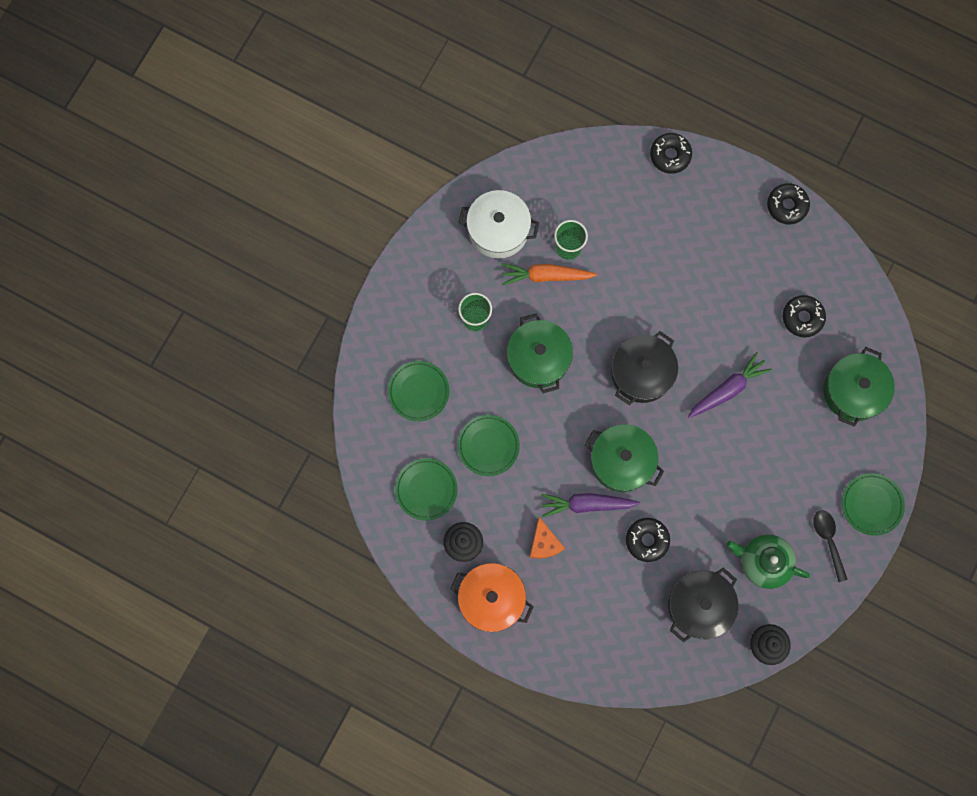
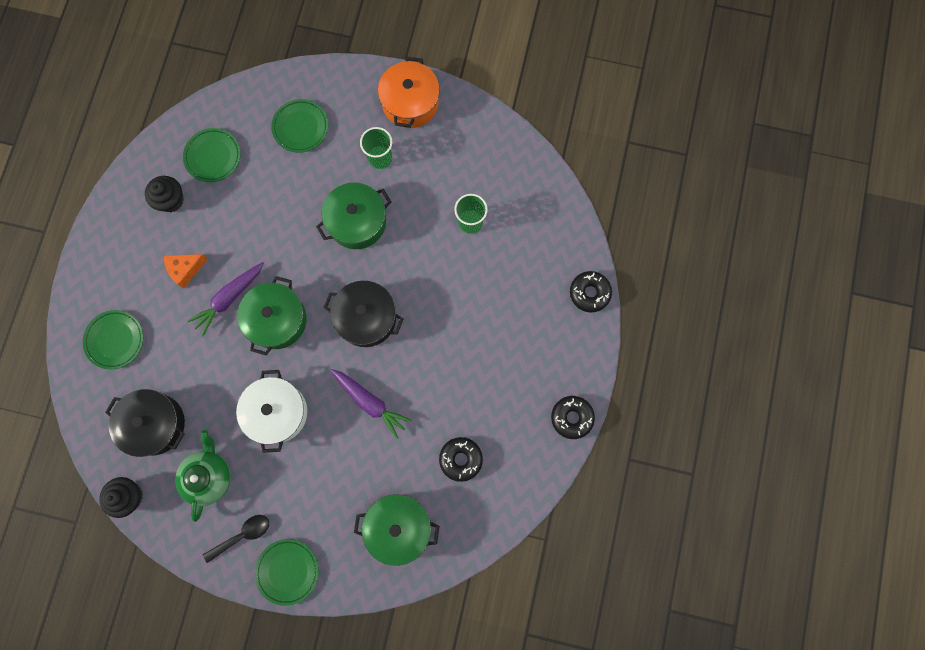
camera: 75 degrees right, 0 degrees up
(488, 446) = (264, 199): green plate -> green plate (115, 340)
(491, 598) = (126, 236): orange pot -> orange pot (410, 103)
(498, 230) = (470, 156): white pot -> white pot (277, 412)
(546, 276) = (437, 209): orange carrot -> none
(587, 504) = (229, 298): purple carrot -> purple carrot turned 120 degrees counterclockwise
(647, 540) = (207, 361): black donut -> none

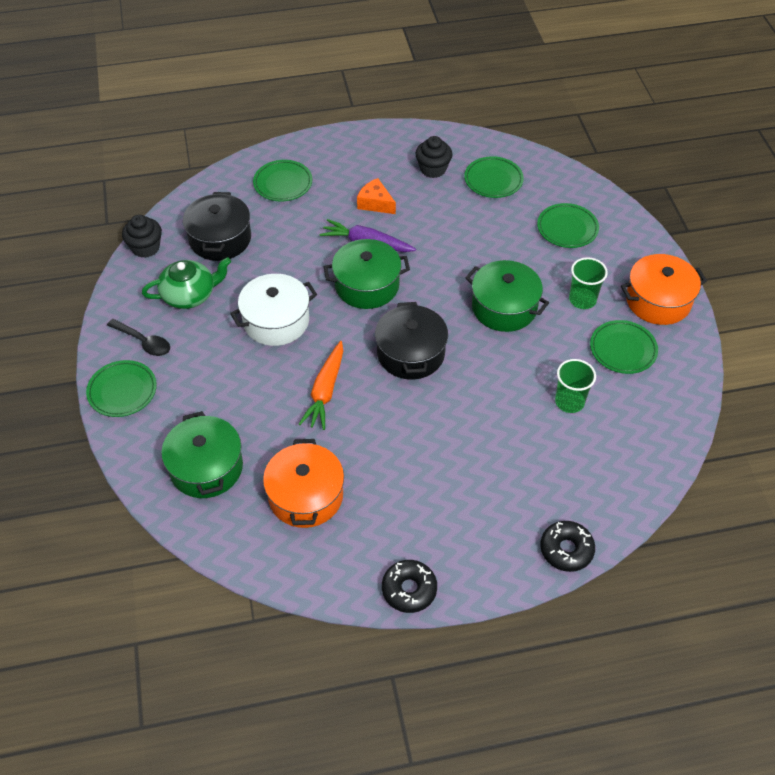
camera: 65 degrees right, 25 degrees down
(370, 402) = (325, 391): purple carrot -> orange carrot
(442, 156) = (623, 349): none -> green plate
(460, 459) = (305, 496): black donut -> orange pot

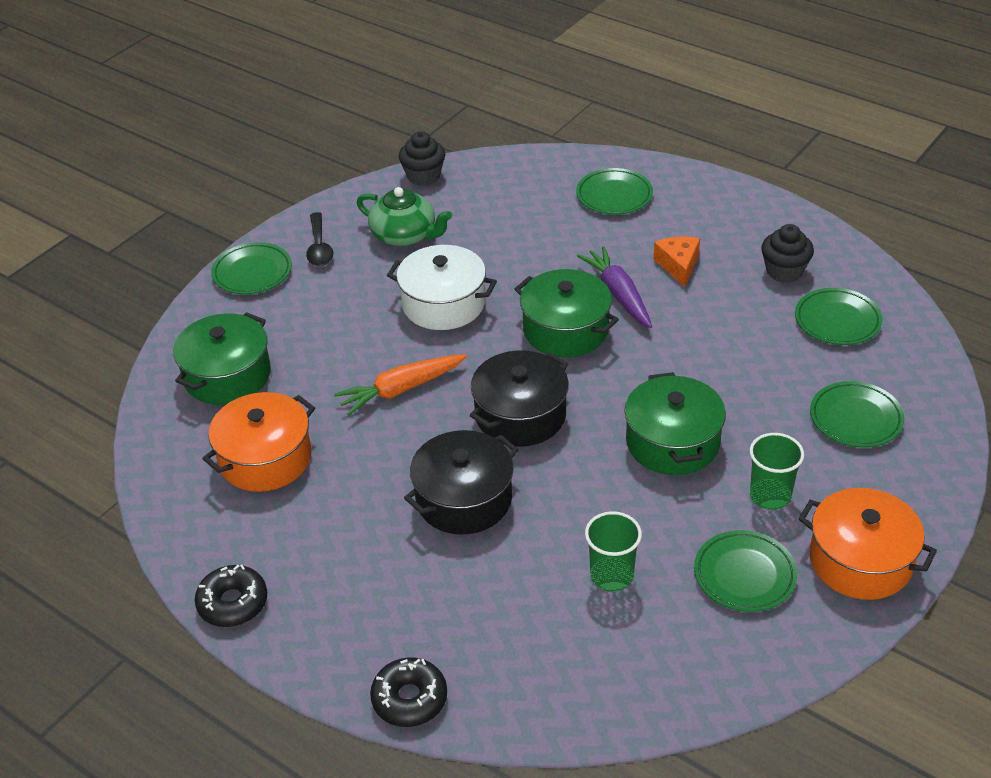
camera: 50 degrees right, 10 degrees down
(220, 239) = (493, 207): black pot -> black pot (464, 499)

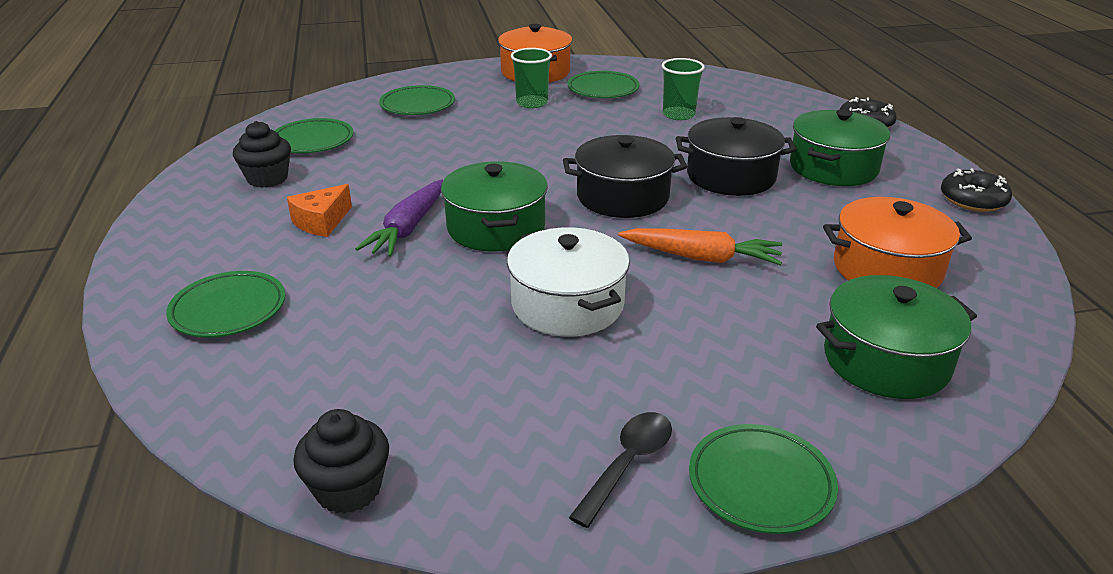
camera: 140 degrees left, 10 degrees down
(405, 235) = (500, 408): green teapot -> none
(672, 442) = (542, 141): green pot -> green pot (833, 167)

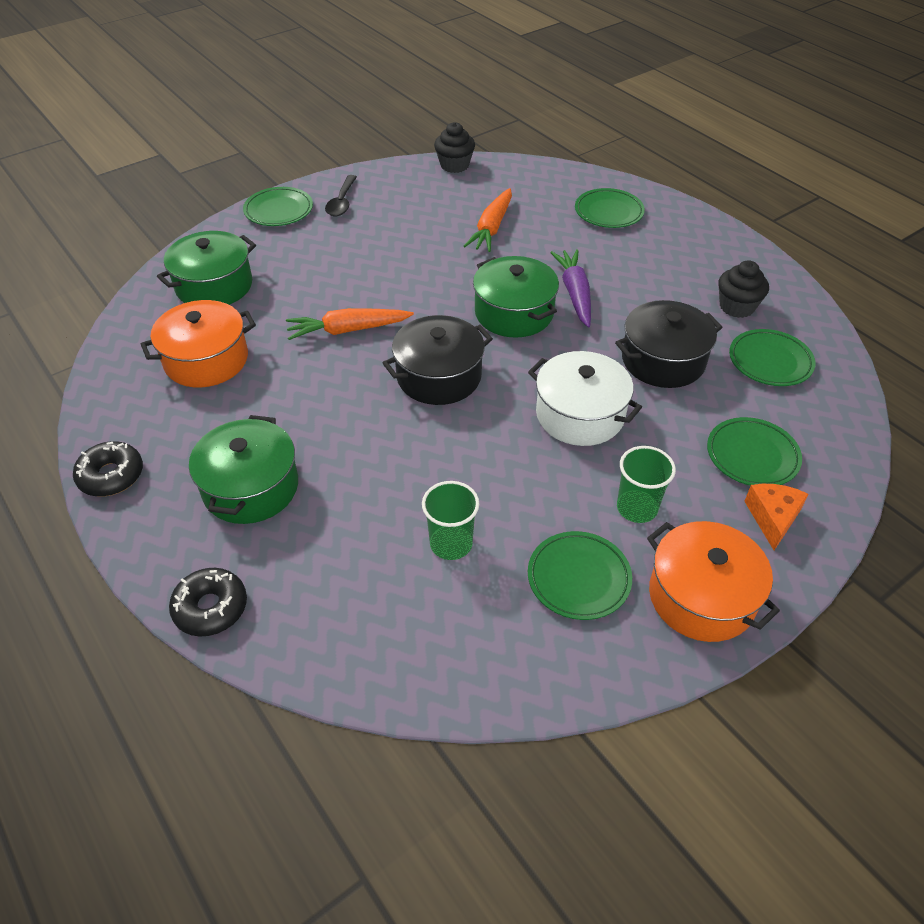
camera: 155 degrees right, 15 degrees up
(321, 222) = (640, 281): orange cheese -> orange cheese (772, 518)
(416, 334) = (492, 228): none -> orange carrot
(567, 304) = (419, 268): white pot -> white pot (580, 414)
(731, 176) = (353, 437): black pot -> black pot (663, 360)

